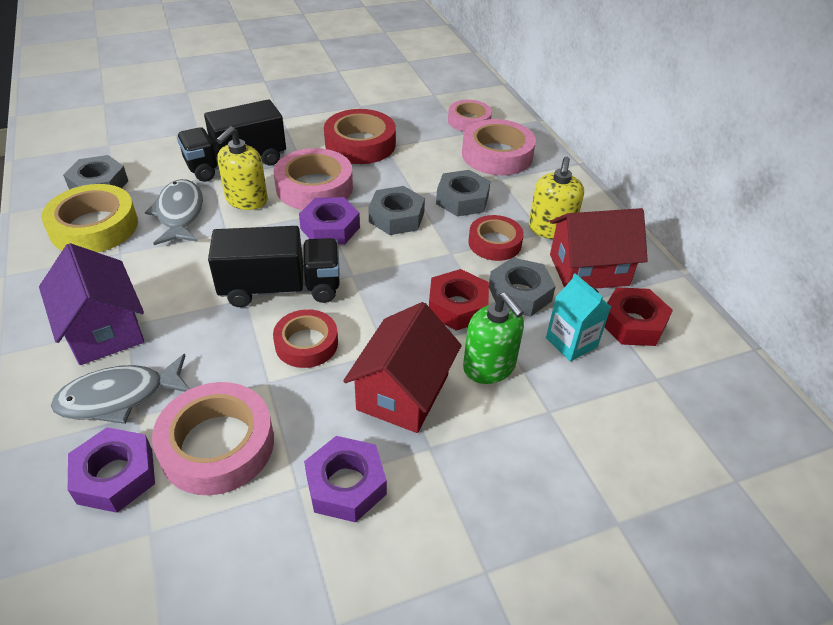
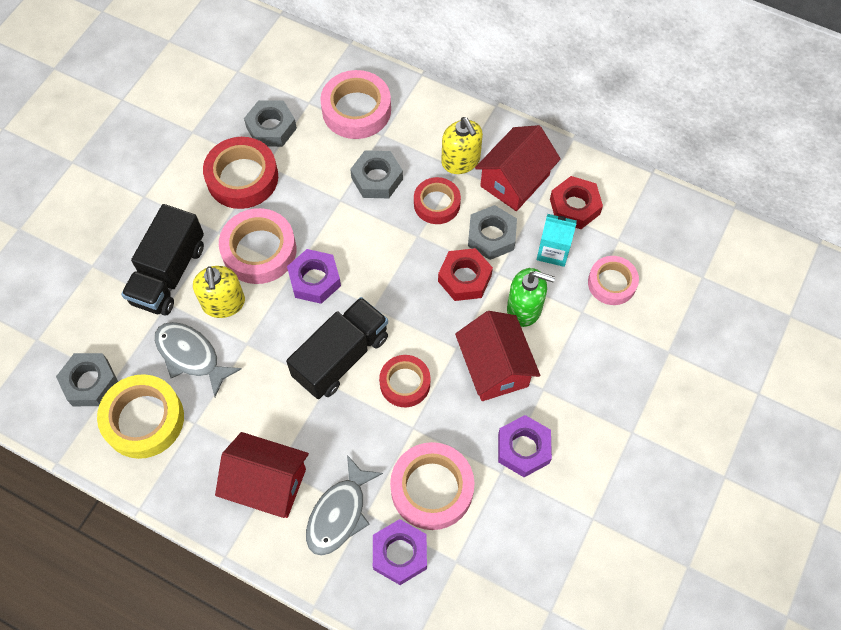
camera: 40 degrees left, 20 degrees up
(103, 329) = (267, 484): purple house -> red house
(396, 217) = (349, 232): grey nut -> grey nut (271, 128)
(469, 121) = (298, 85): pink tape -> pink tape (612, 283)

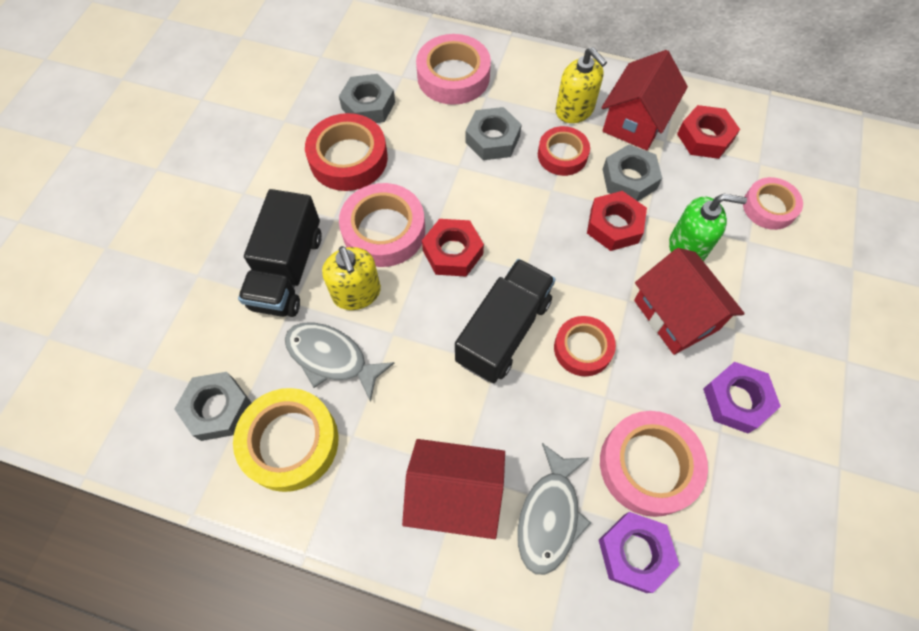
camera: 10 degrees left, 0 degrees up
(315, 280) = (453, 252): purple nut -> red nut
(553, 251) = (698, 184): turquoise carton -> none

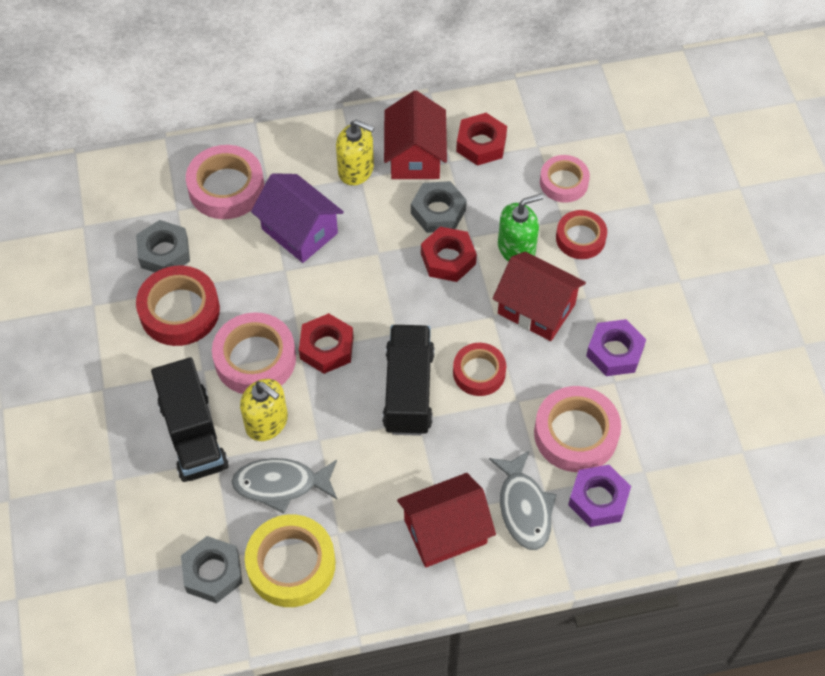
camera: 30 degrees left, 5 degrees down
(492, 139) = (299, 231): grey nut -> purple house
(562, 155) = (369, 217): red tape -> red tape (580, 238)

